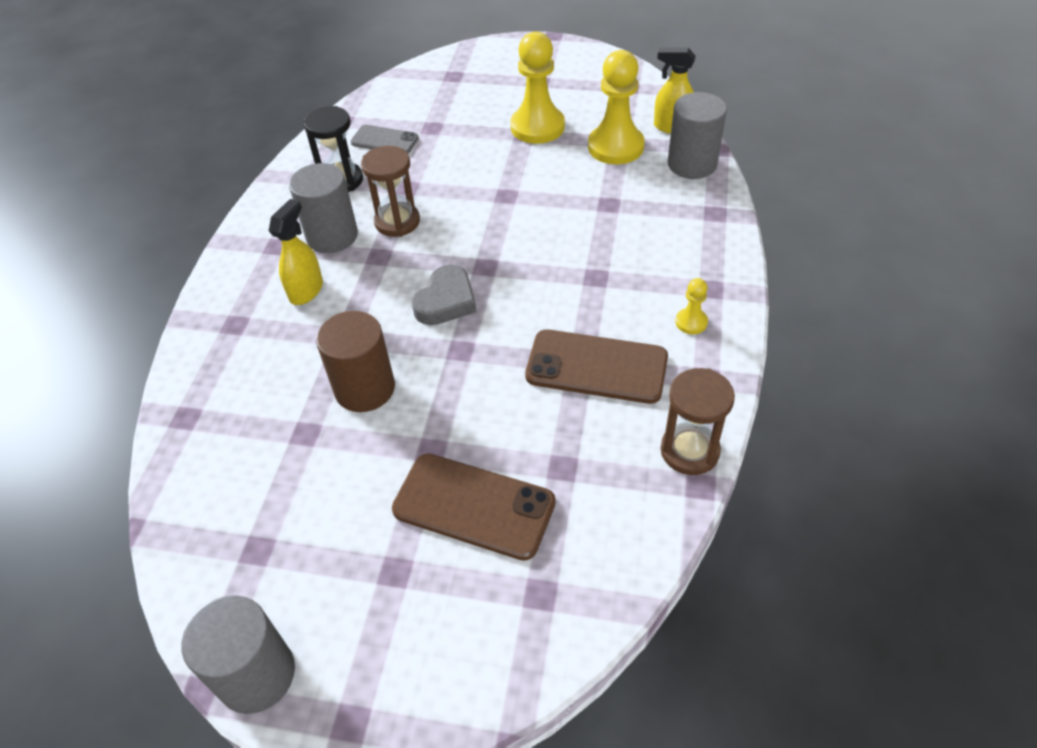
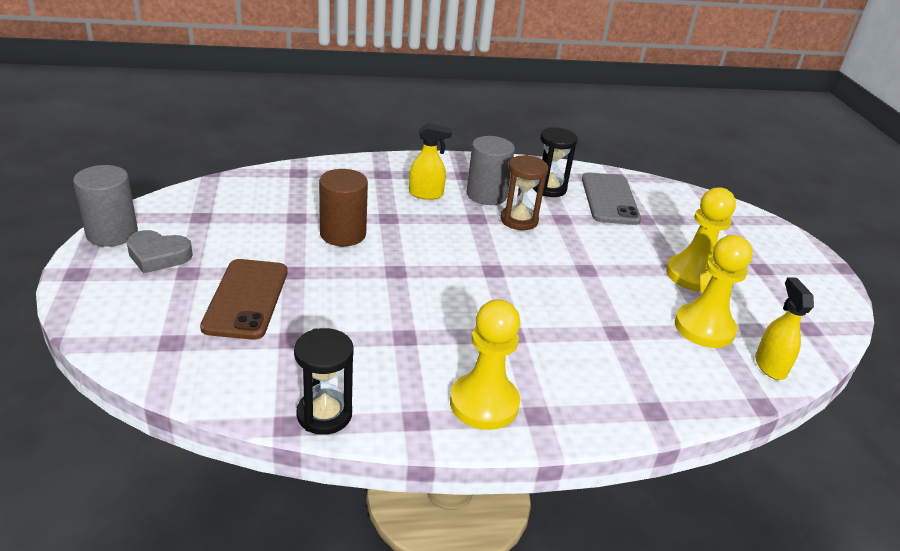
camera: 65 degrees right, 15 degrees down
(384, 140) = (609, 199): grey phone -> grey phone, size x1.64
(446, 301) = (444, 256): grey heart -> grey heart (158, 256)
(596, 367) = (404, 346): brown phone -> none
(689, 451) = (324, 414): brown hourglass -> black hourglass
(691, 322) = (484, 403): yellow pawn -> yellow pawn, size x2.15
(692, 164) = (720, 386): grey cylinder -> none

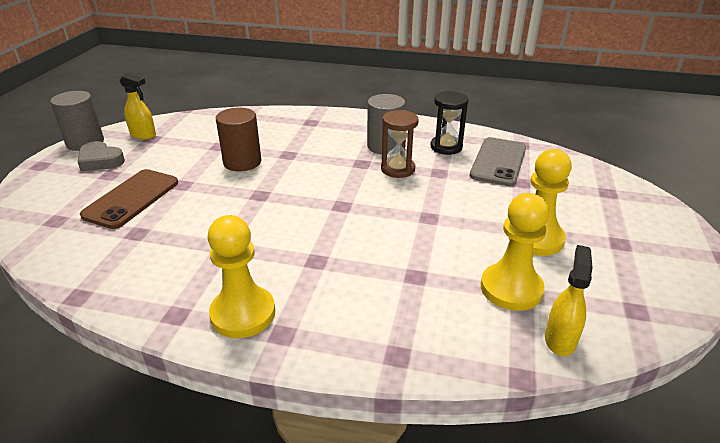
camera: 25 degrees right, 0 degrees up
(324, 414) = (110, 295): black hourglass -> none
(426, 194) = (333, 140): yellow spray bottle -> yellow spray bottle (143, 135)

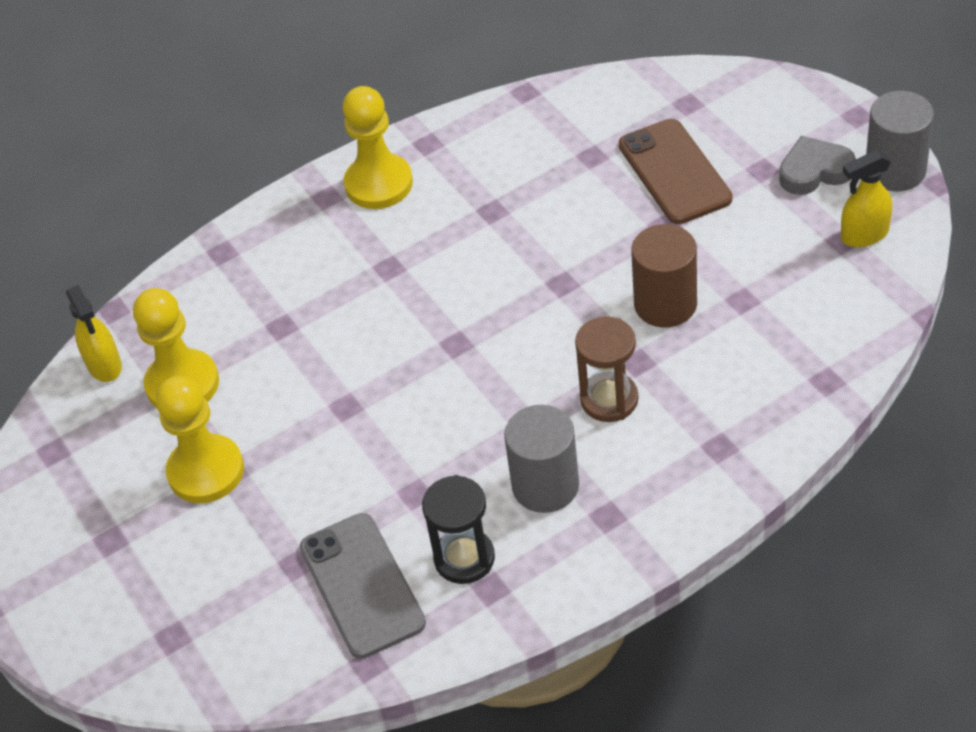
camera: 140 degrees right, 15 degrees up
(397, 169) = (471, 454): brown hourglass -> brown hourglass (609, 399)

